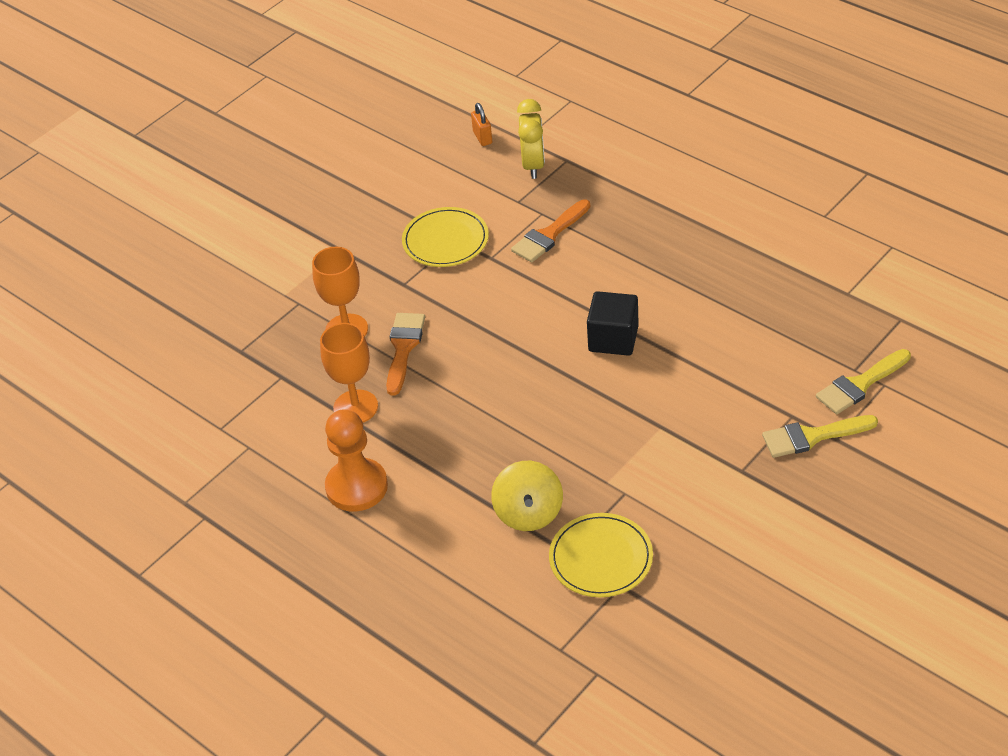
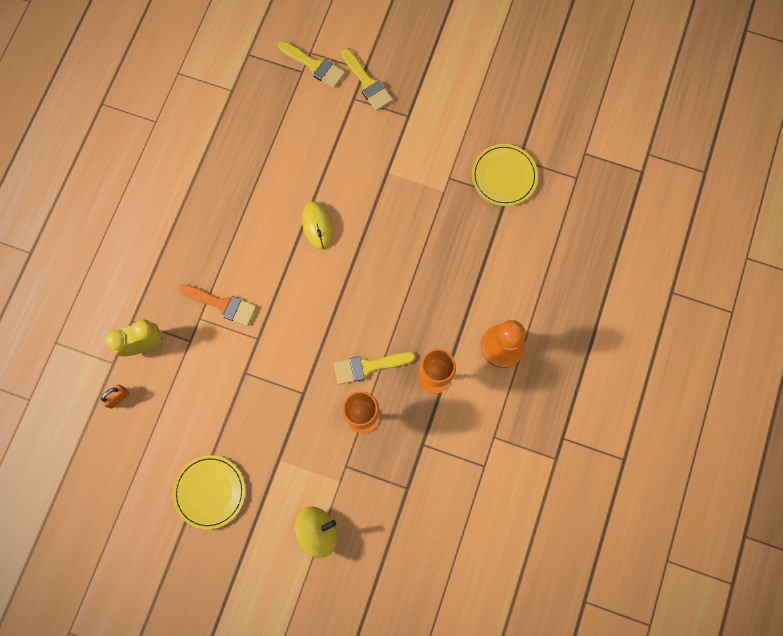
camera: 115 degrees left, 30 degrees up
(403, 348) = (368, 366): orange brush -> yellow brush
(445, 240) = (248, 380): yellow plate -> yellow plate (210, 492)
(528, 513) = (485, 229): yellow spinning top -> yellow spinning top (318, 531)
(613, 339) = (317, 226): black cube -> yellow mouse

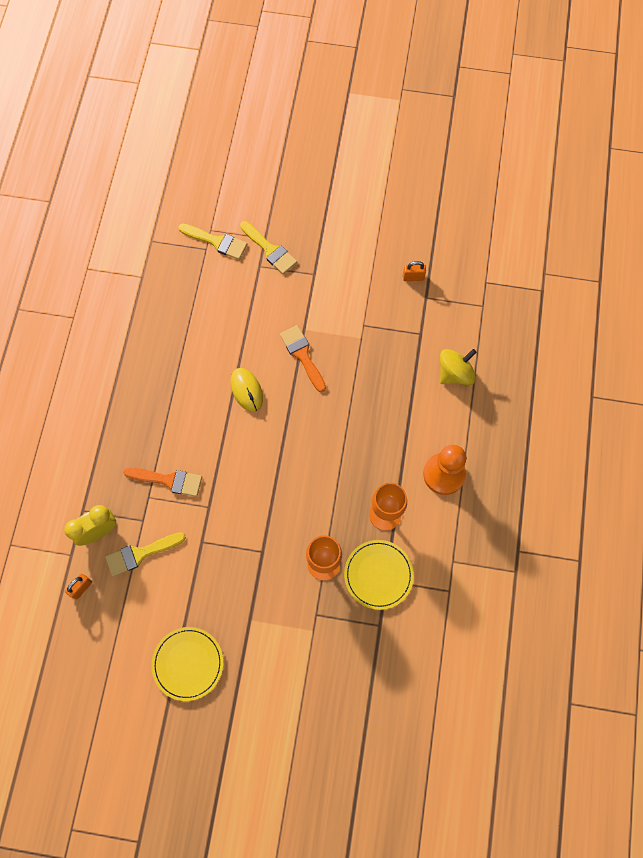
camera: 10 degrees left, 5 degrees down
(318, 531) = (300, 682): yellow spinning top -> yellow spinning top (455, 373)
(368, 366) = (320, 515): yellow brush -> yellow brush (140, 554)
(380, 199) = (302, 355): none -> orange brush
(504, 176) = (415, 315): yellow plate -> yellow plate (378, 575)
(510, 136) = (413, 277): none -> orange padlock

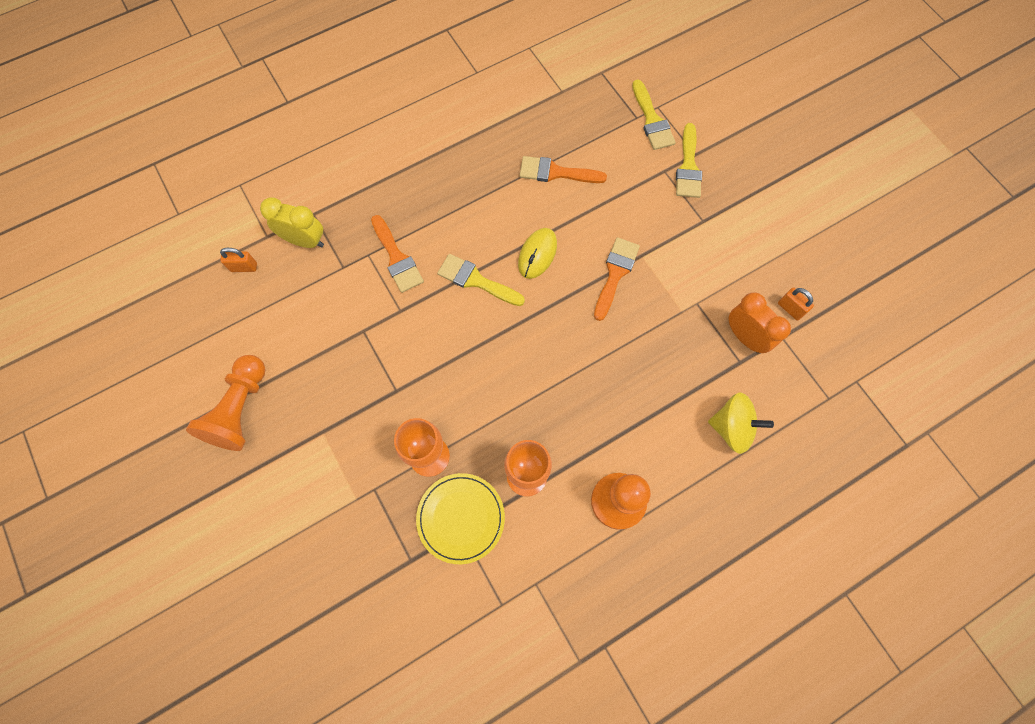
camera: 50 degrees right, 0 degrees up
(140, 554) = (311, 289): yellow brush -> yellow brush (476, 280)
(188, 663) = (240, 409): yellow plate -> orange pawn
(199, 331) = (555, 172): none -> orange brush
(408, 317) = (745, 337): none -> orange clock

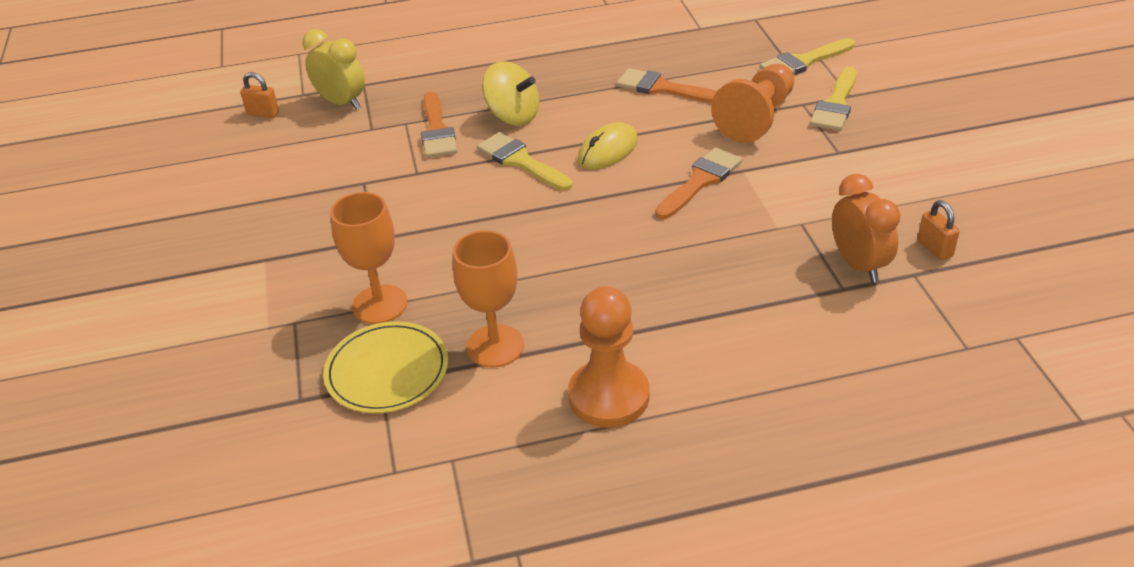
camera: 20 degrees right, 30 degrees down
(240, 409) = (185, 224): orange pawn -> orange pawn (756, 118)
(652, 120) = (803, 62): yellow brush -> yellow brush turned 60 degrees clockwise
(732, 428) = (806, 352): yellow spinning top -> yellow spinning top (513, 116)

